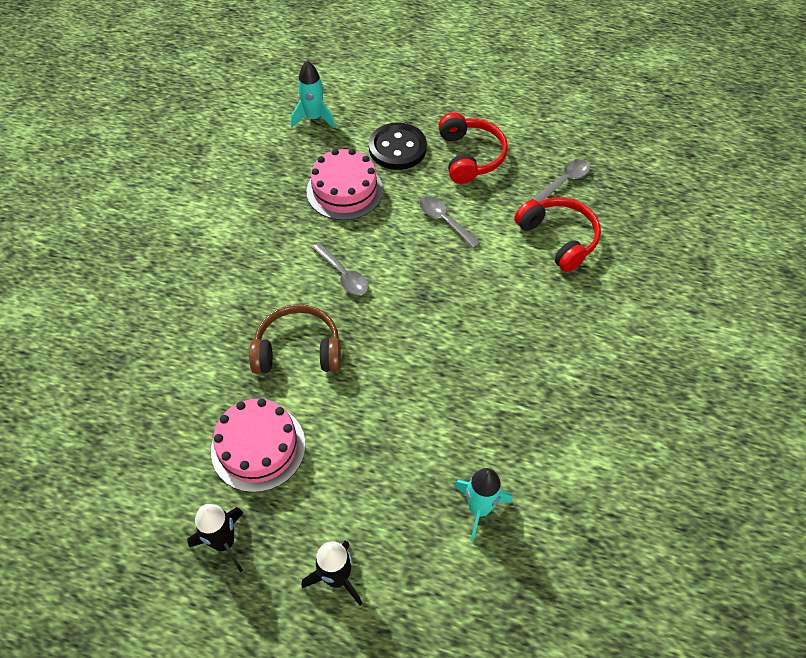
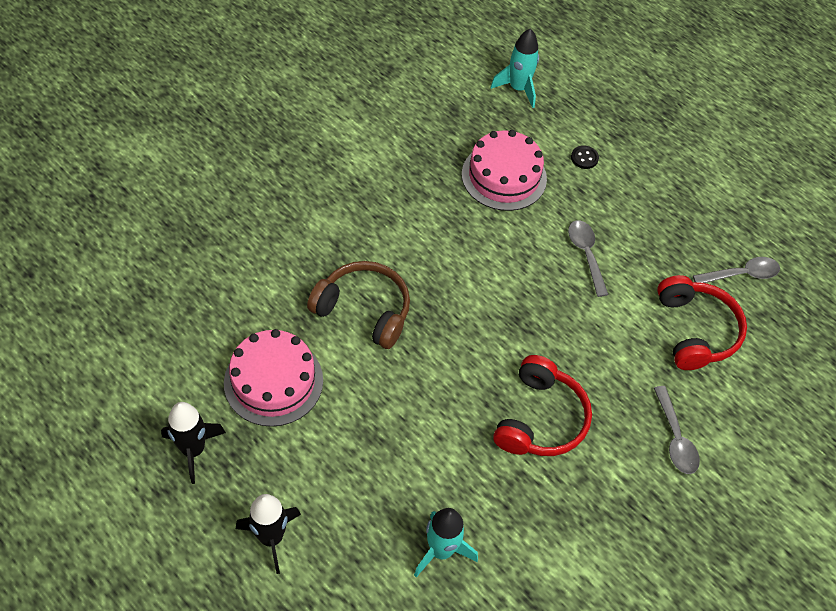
camera: 25 degrees right, 0 degrees up
(343, 275) = (451, 260): grey spoon -> grey spoon (675, 438)
(397, 148) = (584, 158): black button -> black button, size x0.42
(470, 156) = (655, 201): red headphones -> red headphones (540, 419)

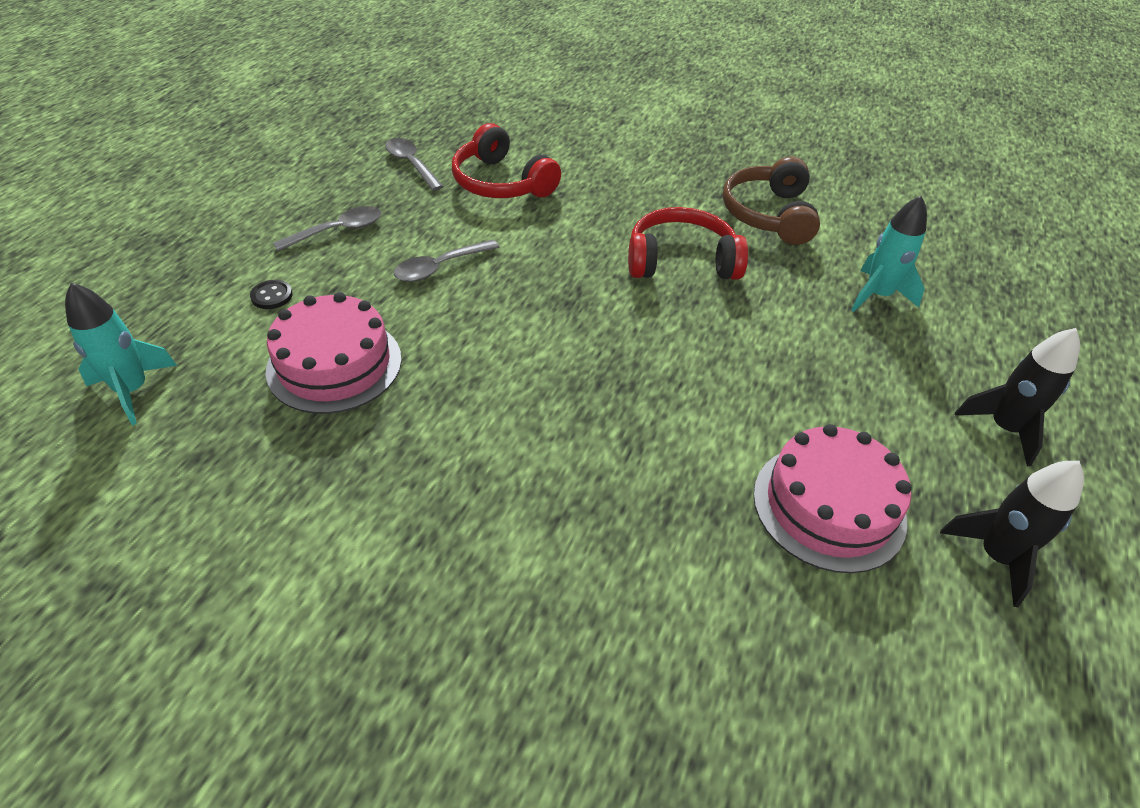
camera: 110 degrees left, 10 degrees down
(364, 310) = (650, 446): brown headphones -> brown headphones (769, 215)
(675, 438) = (633, 180): grey spoon -> grey spoon (338, 231)
(695, 330) = (501, 183): red headphones -> red headphones turned 105 degrees counterclockwise

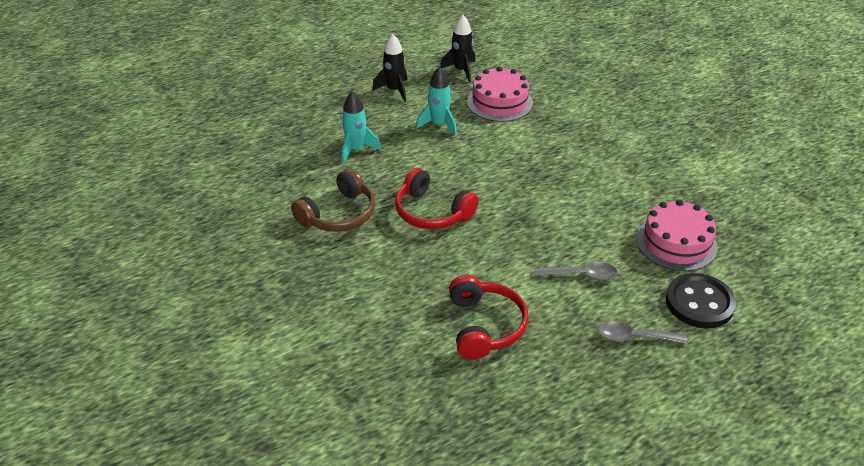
camera: 140 degrees left, 5 degrees down
(133, 390) = (793, 276): turquoise rocket -> turquoise rocket (439, 124)
(272, 296) = (699, 303): black button -> black button, size x2.40
(411, 164) = (540, 382): grey spoon -> none

